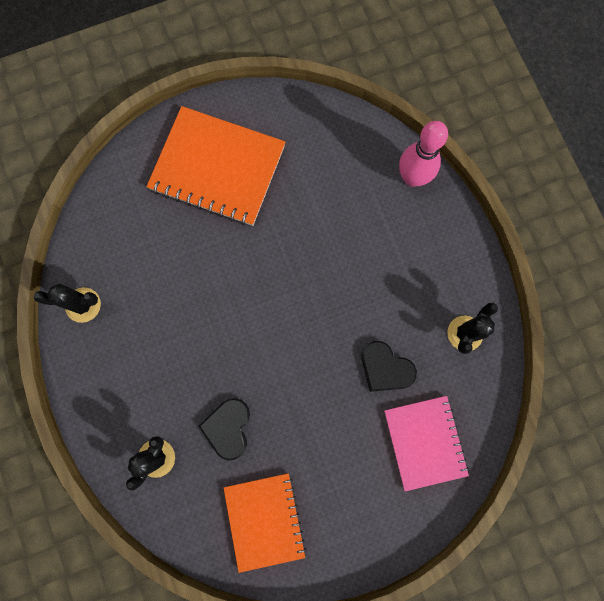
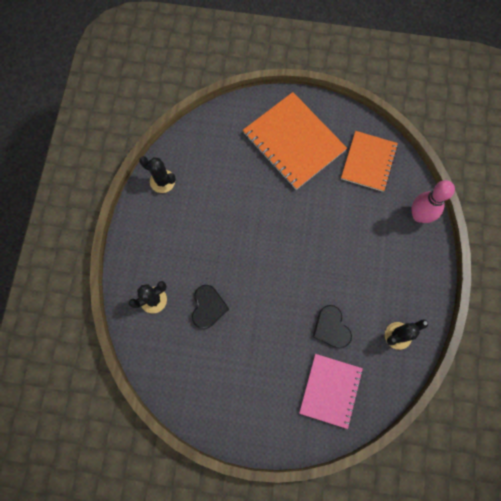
camera: 30 degrees right, 5 degrees down
(228, 428) = (208, 307): black heart -> black heart turned 150 degrees clockwise
(264, 520) = (198, 378): orange notebook -> orange notebook (368, 162)

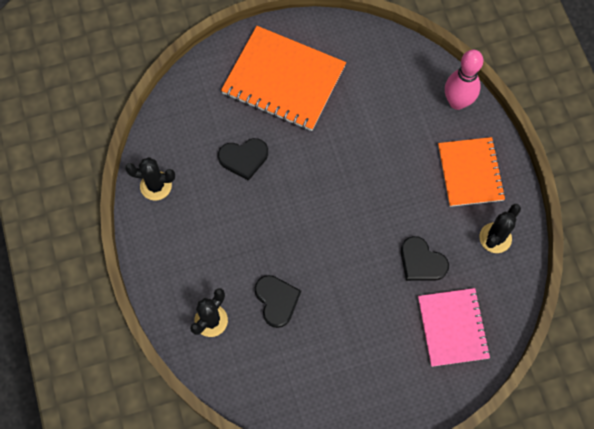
camera: 25 degrees left, 5 degrees down
(235, 188) = (244, 158): none -> black heart
(368, 162) = (376, 68): orange notebook -> orange notebook (470, 173)

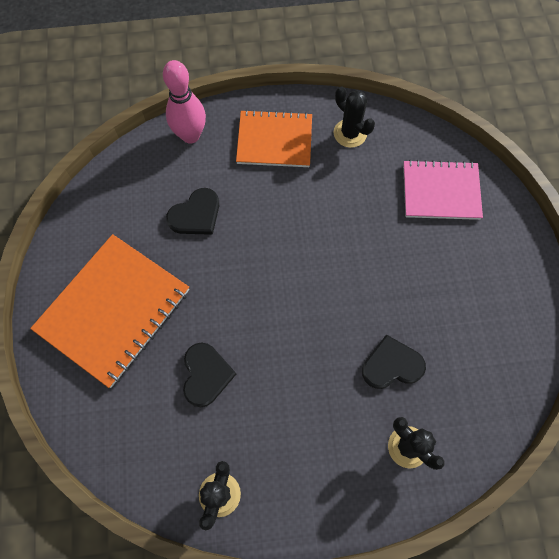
camera: 80 degrees left, 0 degrees up
(421, 262) = (366, 206): black heart -> black heart (196, 215)

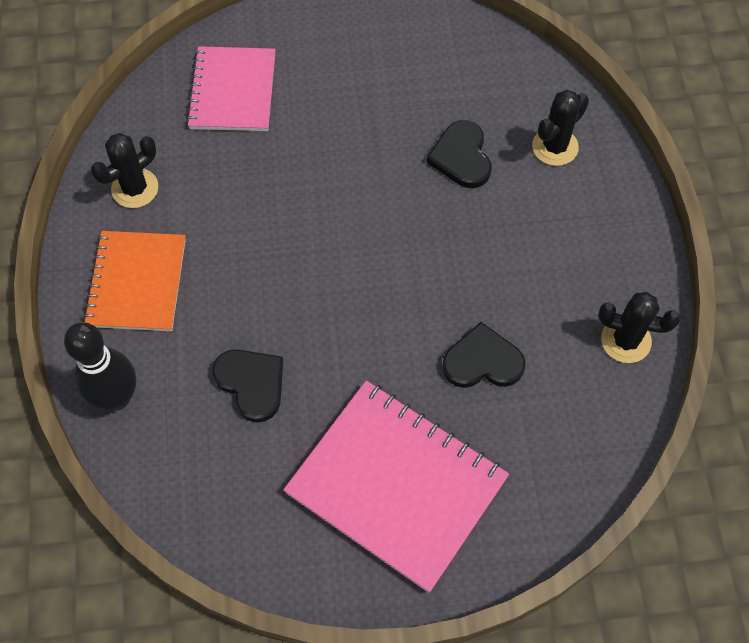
camera: 90 degrees left, 5 degrees down
(114, 310) = (396, 485): orange notebook -> pink notebook
(190, 135) = (116, 397): pink bowling pin -> black bowling pin

